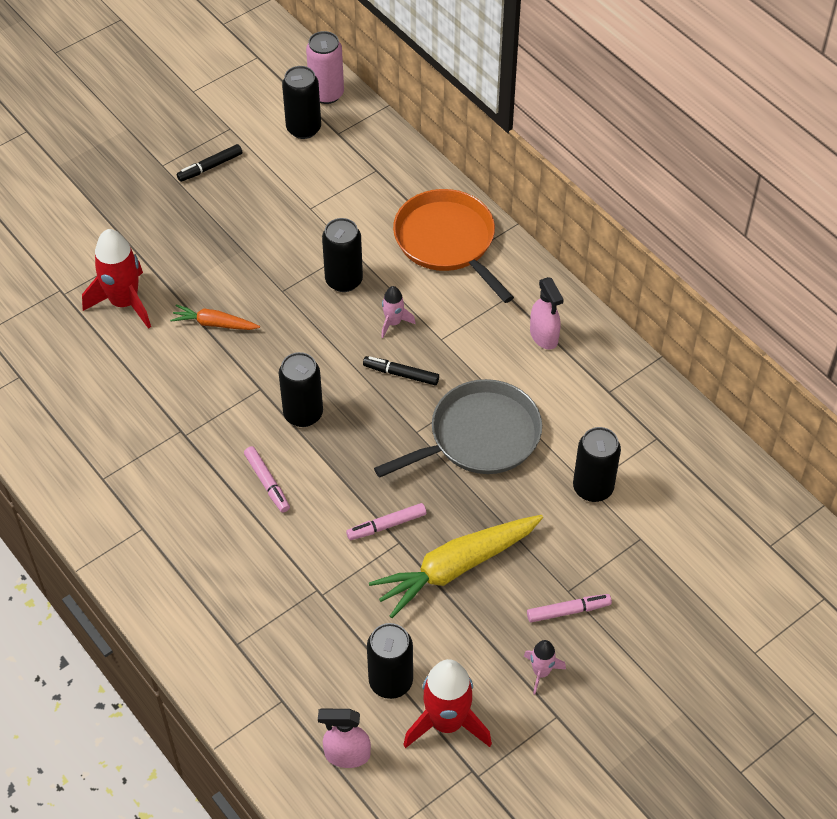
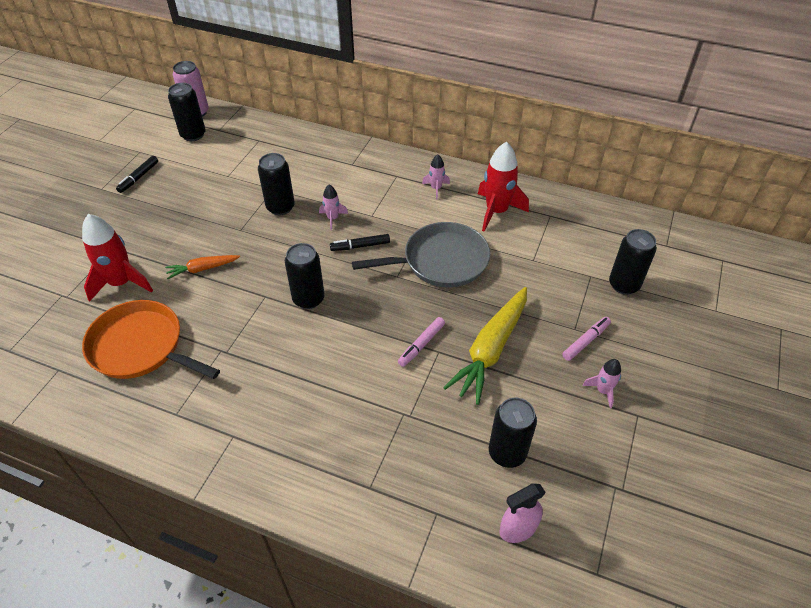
camera: 30 degrees left, 5 degrees down
(267, 482) = (313, 356): pink marker -> none
(447, 241) = (334, 161): orange pan -> orange pan (140, 347)
(447, 723) = (570, 461): red rocket -> red rocket (496, 211)
(479, 436) = (441, 261): grey pan -> grey pan turned 45 degrees clockwise
(544, 336) = (436, 188): pink spray bottle -> pink rocket
(593, 488) = (537, 260): black can -> black can (624, 285)

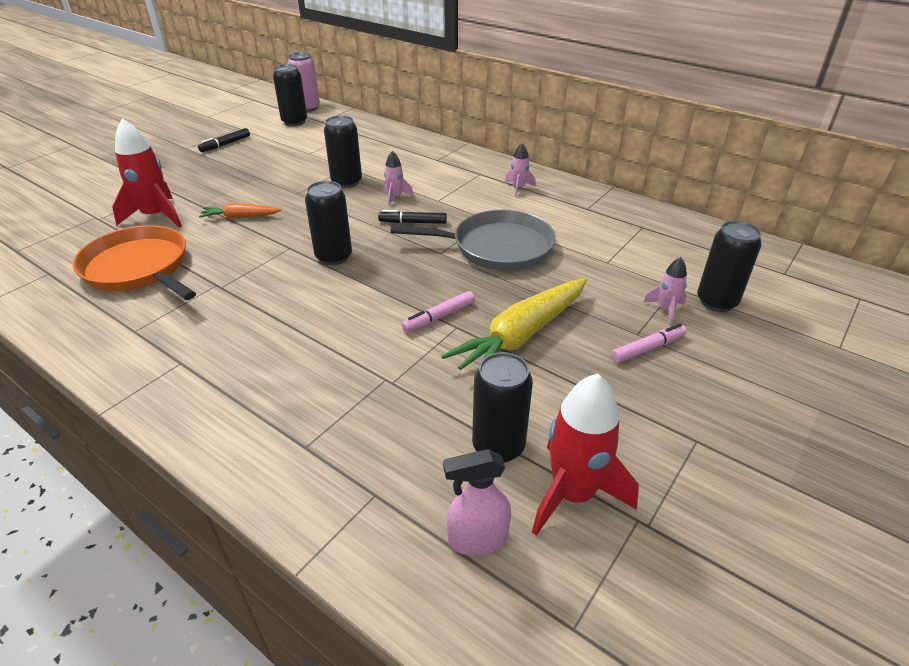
camera: 15 degrees right, 10 degrees down
(496, 211) = (579, 215): red rocket -> red rocket (573, 494)
(603, 391) = (654, 404): pink rocket -> pink rocket (665, 310)

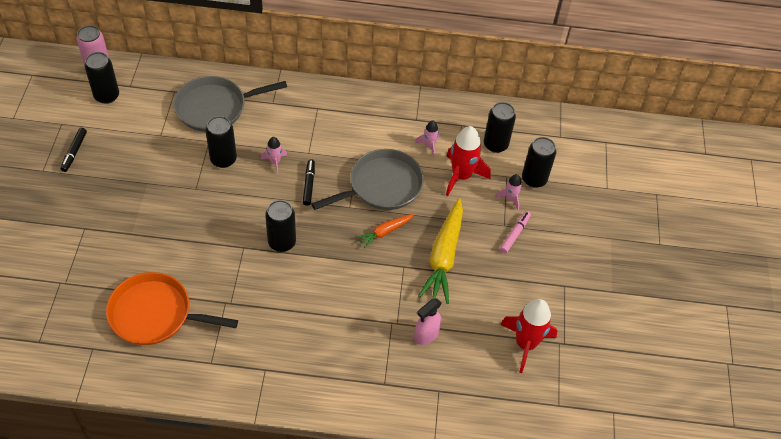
camera: 35 degrees left, 15 degrees up
(156, 216) = (110, 260): red rocket -> red rocket (461, 176)
(240, 217) = (177, 233): orange carrot -> orange carrot (385, 232)
(378, 149) = (215, 108): none -> grey pan
(413, 222) = (309, 185): black marker -> black marker turned 120 degrees clockwise
(439, 317) = (388, 263): pink marker -> none
(477, 539) = (498, 388): pink spray bottle -> pink spray bottle (426, 335)
(498, 446) = (477, 335): black can -> black can (495, 145)
(518, 188) = (356, 115): pink rocket -> pink rocket (429, 146)

